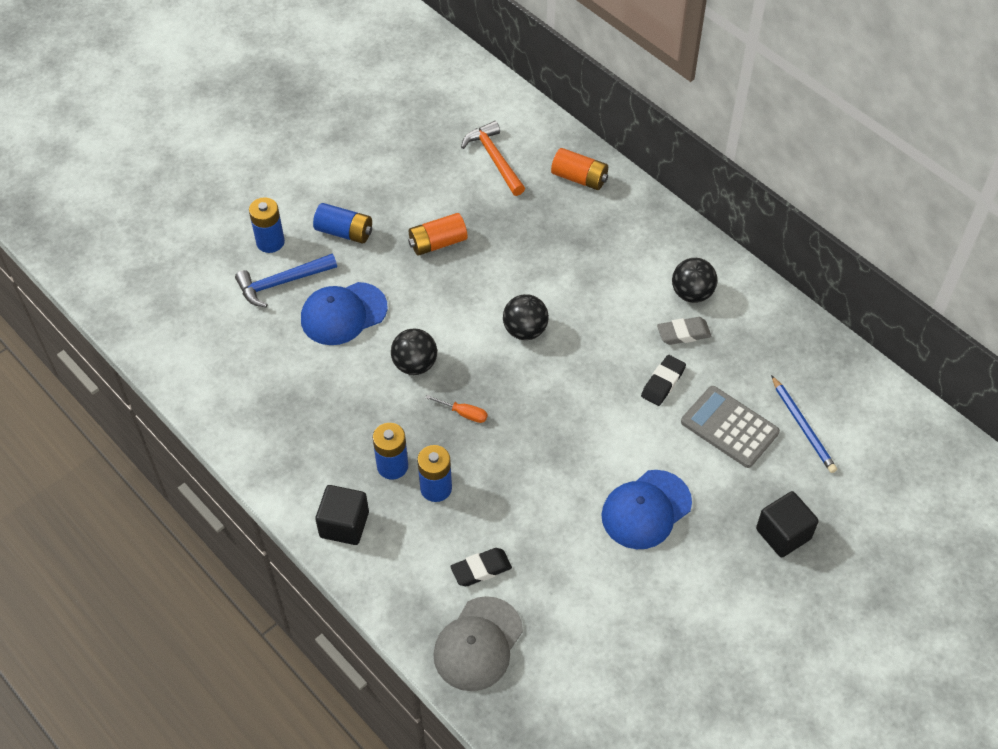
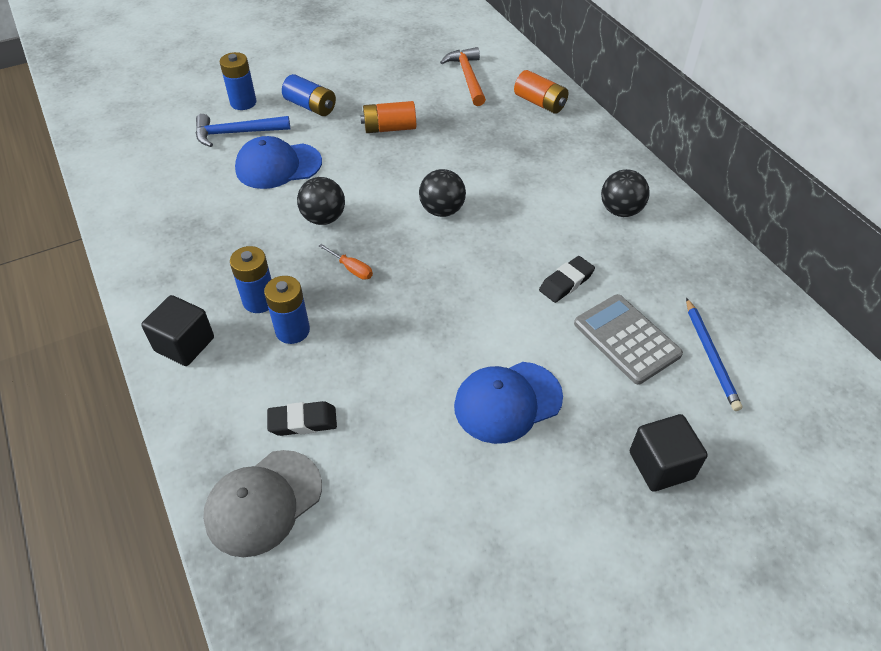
camera: 15 degrees right, 5 degrees down
(683, 333) = (601, 243): grey eraser -> none

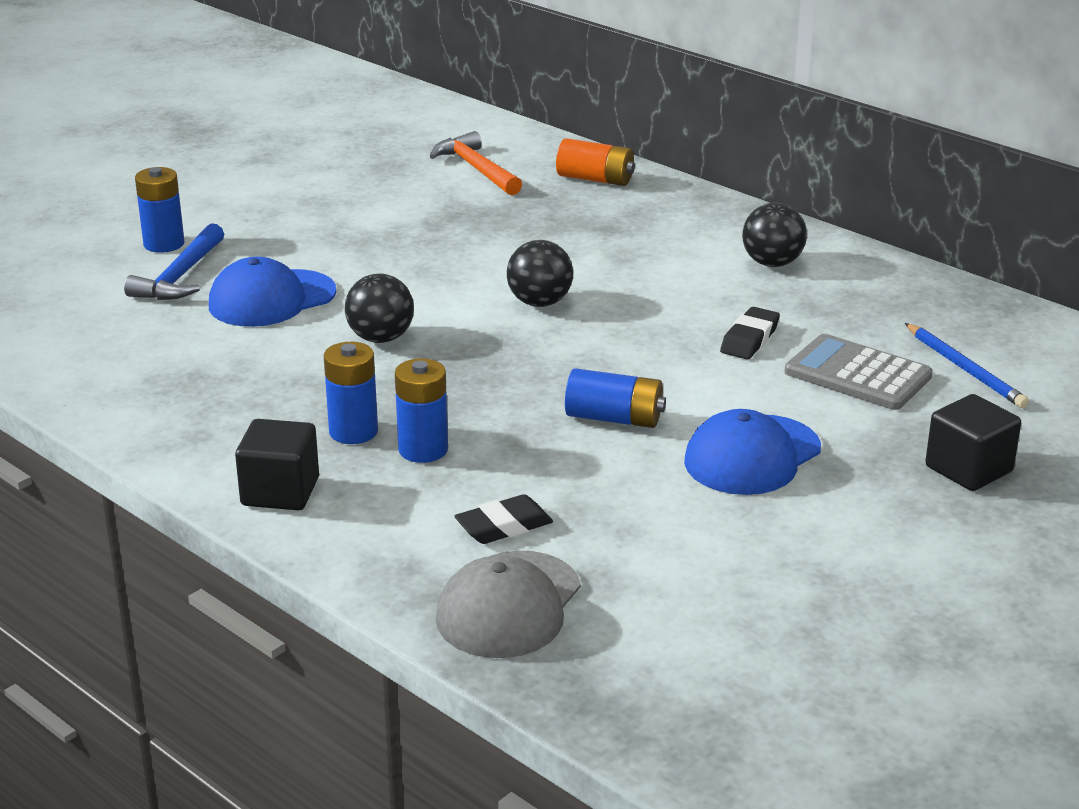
camera: 20 degrees left, 20 degrees down
(236, 133) = (180, 276): blue hammer -> blue hammer turned 45 degrees counterclockwise
(310, 106) = (270, 232): blue battery -> blue battery (614, 418)
(351, 269) = (458, 378): orange screwdriver -> none
(389, 128) = (404, 236): orange battery -> none

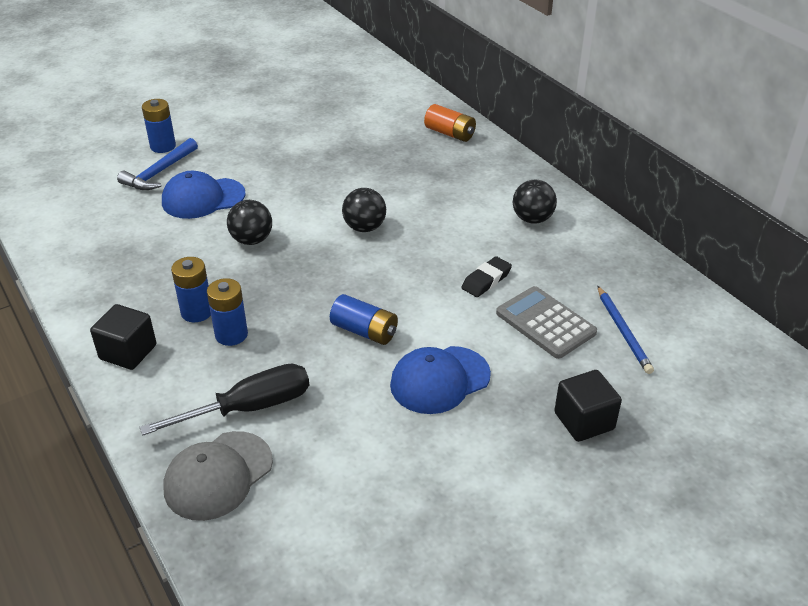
camera: 15 degrees right, 10 degrees up
(476, 169) = (379, 115): orange hammer -> none
(504, 526) = (249, 408): black eraser -> black screwdriver

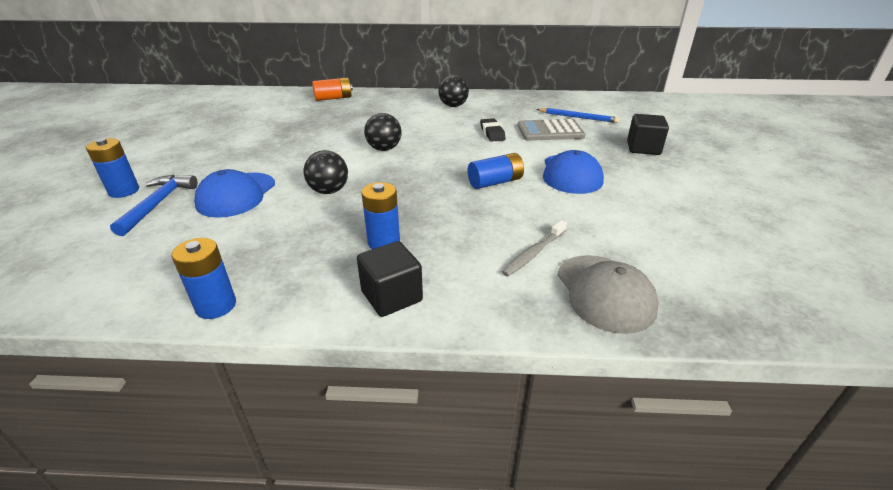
camera: 55 degrees left, 5 degrees down
(159, 173) = (158, 204): blue hammer -> blue hammer turned 150 degrees counterclockwise
(231, 334) = (434, 234): blue battery -> blue battery (216, 306)
(249, 408) = (534, 253): black screwdriver -> grey toothbrush

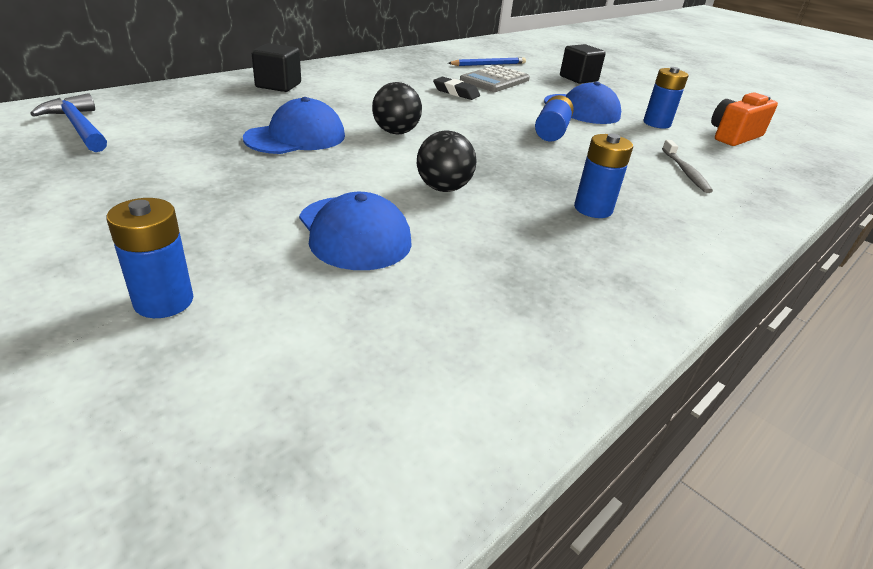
camera: 50 degrees left, 0 degrees up
(158, 204) = (272, 288): blue hammer -> blue hammer (78, 127)
(216, 306) = (612, 332): blue battery -> blue battery (656, 123)
(326, 135) = (296, 137): none -> blue cap
(333, 98) = (195, 94): orange battery -> none
(391, 296) = (691, 243): black cube -> black cube (278, 85)
(453, 106) = (362, 75): black ball -> none
(604, 293) = (762, 178): grey cap -> none
(688, 249) = (733, 136): none -> orange camera

